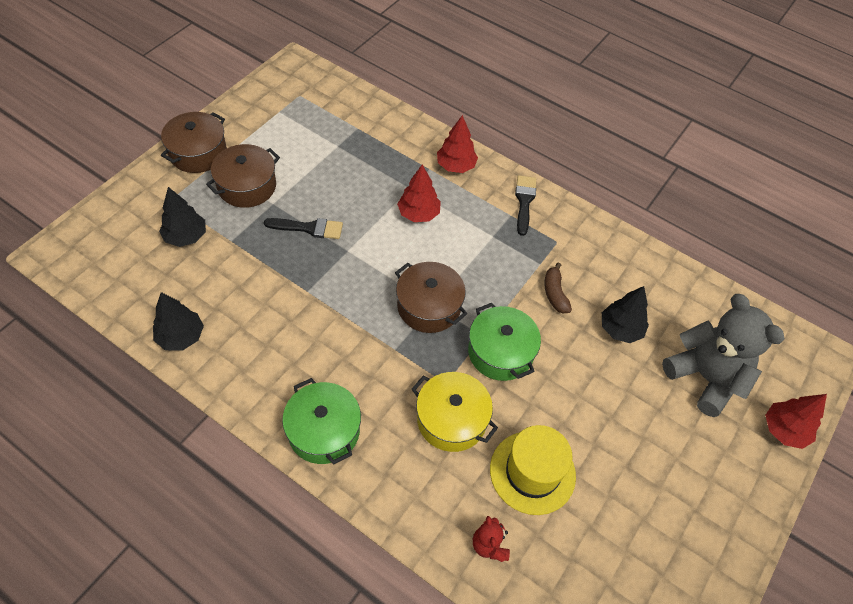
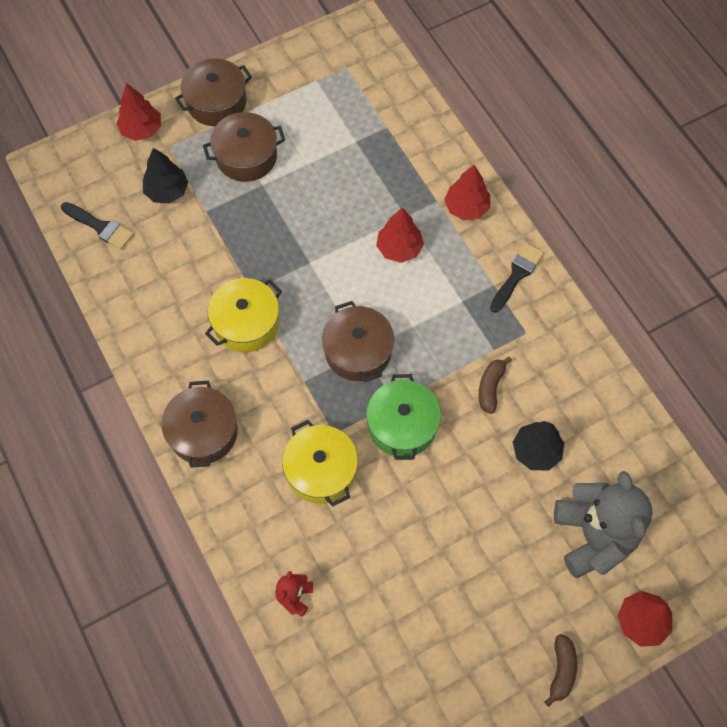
camera: 30 degrees right, 10 degrees up
(137, 194) = (141, 129): none -> red tree
(181, 337) = (121, 292): black tree -> none
(309, 228) = (284, 224): black brush -> black brush (100, 227)
(316, 320) = (246, 323): none -> yellow pot
(324, 431) = (203, 432): green pot -> brown pot
(532, 472) = (368, 550): yellow hat -> none
(751, 501) = (561, 670): none -> brown banana

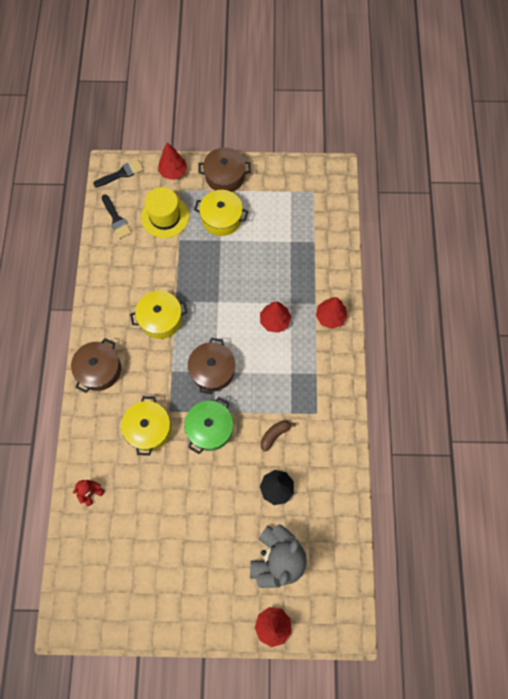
camera: 30 degrees right, 5 degrees up
(167, 191) = (165, 217): black tree -> yellow hat
(246, 156) = (221, 218): brown pot -> yellow pot
(517, 275) = (334, 375): black brush -> black brush (121, 174)
(561, 670) = (208, 625): brown banana -> none

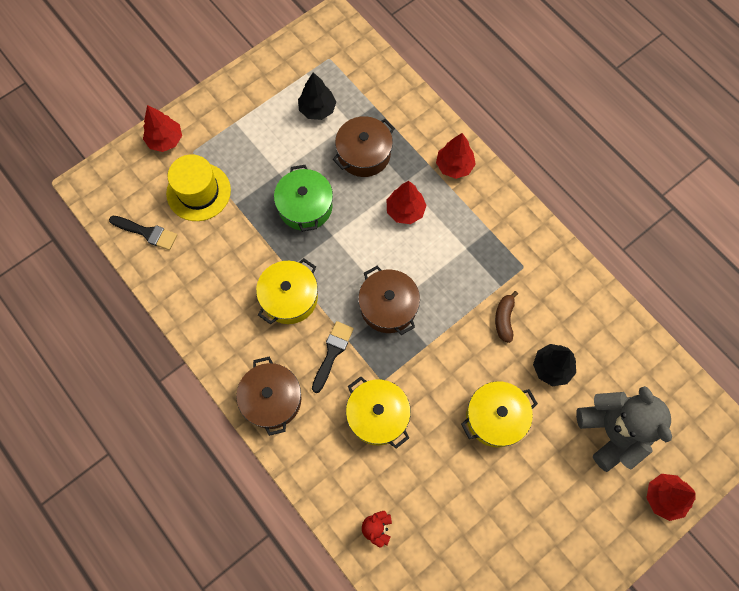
camera: 40 degrees left, 0 degrees up
(121, 174) = (109, 182): black brush -> black brush (332, 353)
(210, 428) = (437, 364): green pot -> green pot (305, 206)
(221, 218) = (260, 150): yellow pot -> yellow pot (495, 417)
(225, 176) = (225, 106): brown pot -> brown pot (364, 154)
(277, 218) = (317, 109): none -> black tree

